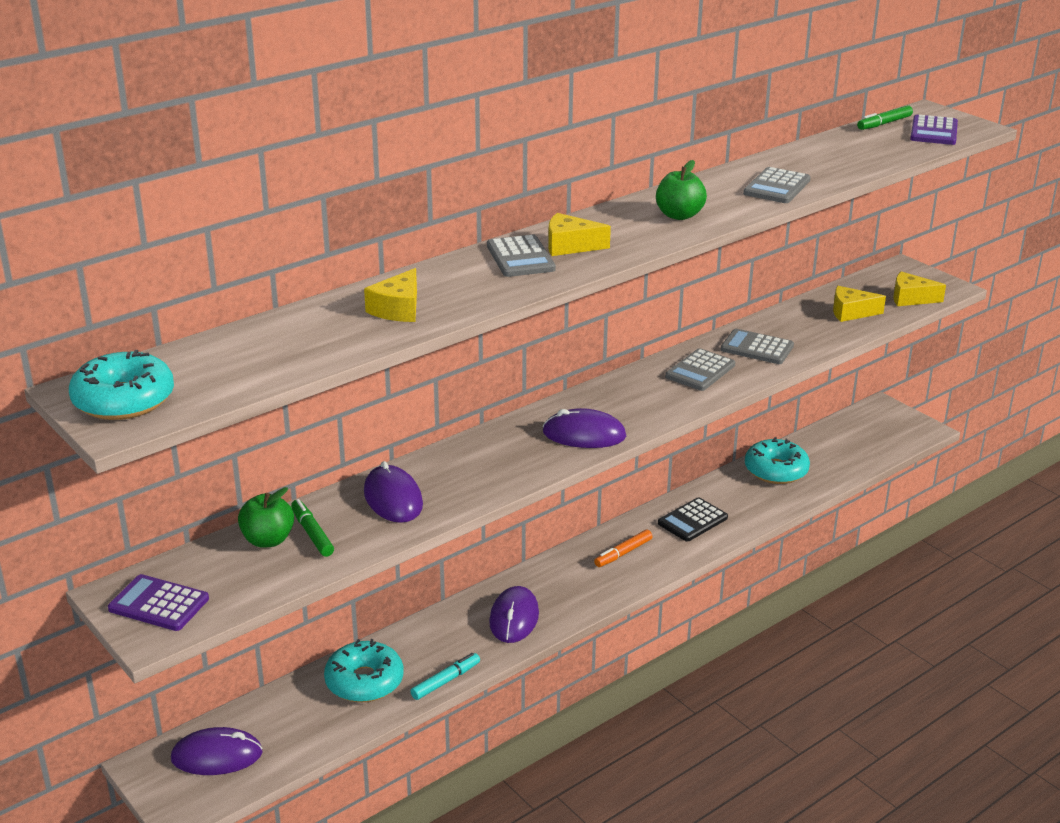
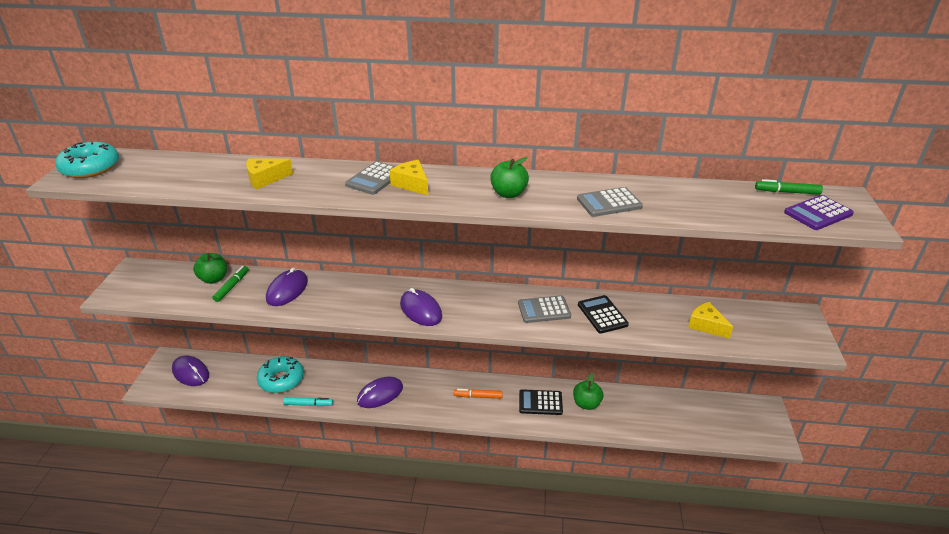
camera: 45 degrees right, 5 degrees up
(159, 604) = (135, 283): purple calculator -> none
(735, 495) = (586, 404): none -> green apple
(757, 348) = (602, 315): grey calculator -> black calculator
(776, 470) = (633, 404): turquoise donut -> none
(911, 298) = (769, 339): yellow cheese -> none

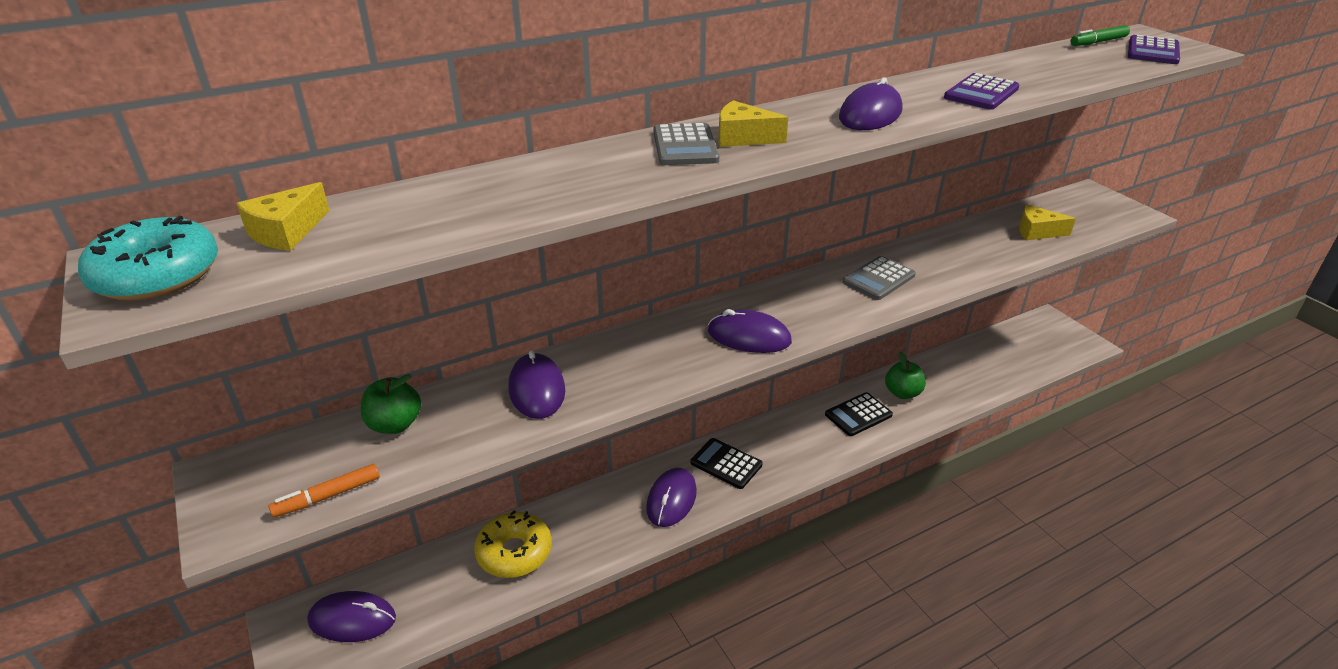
camera: 35 degrees left, 0 degrees up
(232, 286) = (441, 422): green marker -> none
(265, 179) = (527, 192): yellow cheese -> yellow cheese (286, 232)
(281, 380) = (514, 552): turquoise donut -> yellow donut
(308, 404) = (590, 562): turquoise marker -> none
(478, 396) = (787, 442): orange marker -> orange marker (328, 496)
(508, 194) = (870, 114): green apple -> purple mouse
(602, 315) = (939, 260): black calculator -> black calculator (726, 464)
(609, 203) = (981, 93): grey calculator -> purple calculator

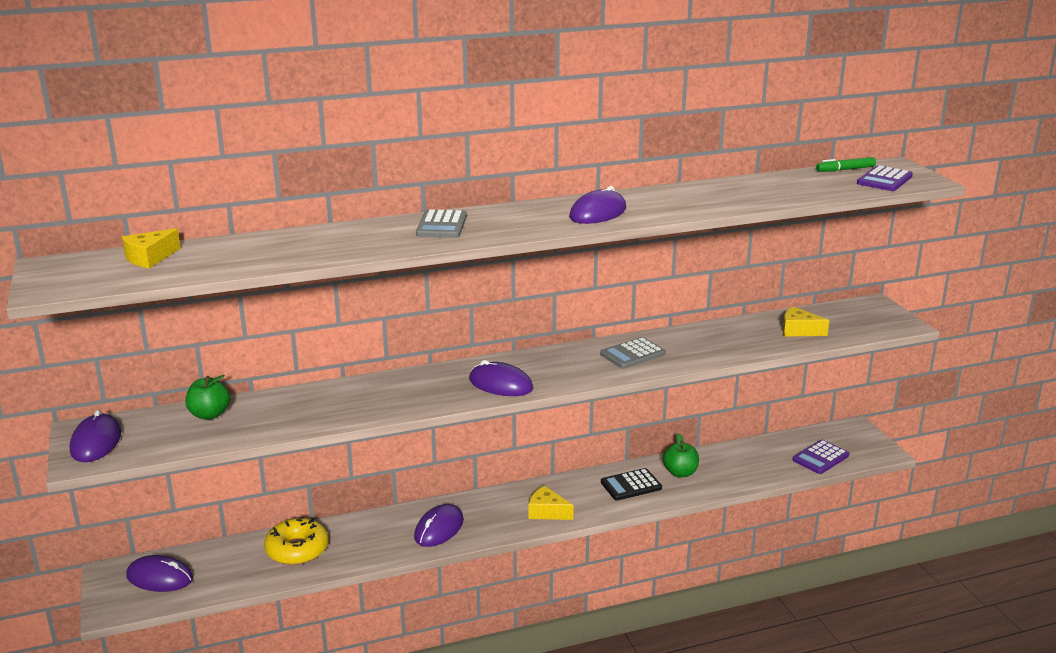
camera: 10 degrees right, 10 degrees down
(157, 275) = (66, 275): turquoise donut -> none
(328, 496) = (151, 450): orange marker -> none
(537, 389) = (320, 403): purple mouse -> purple mouse (96, 442)
(726, 464) = (496, 509): black calculator -> none
(743, 138) = (488, 222): yellow cheese -> yellow cheese (547, 512)
(981, 93) = (701, 203): purple calculator -> purple calculator (820, 458)

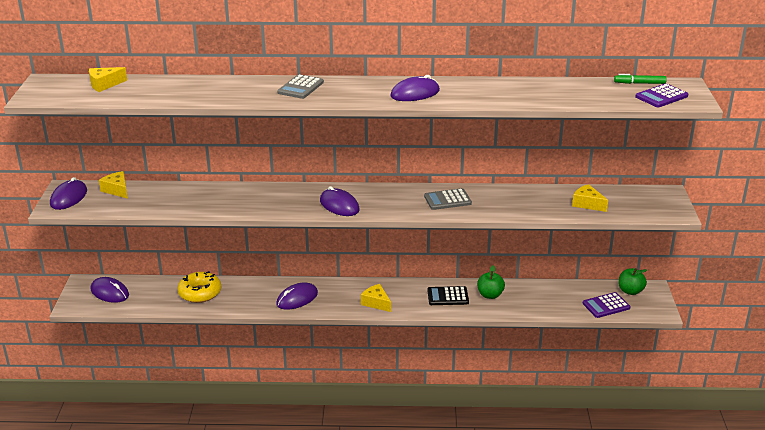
camera: 20 degrees right, 5 degrees up
(166, 419) = (117, 190): none -> yellow cheese
(209, 414) = (143, 192): green apple -> green apple (630, 291)

